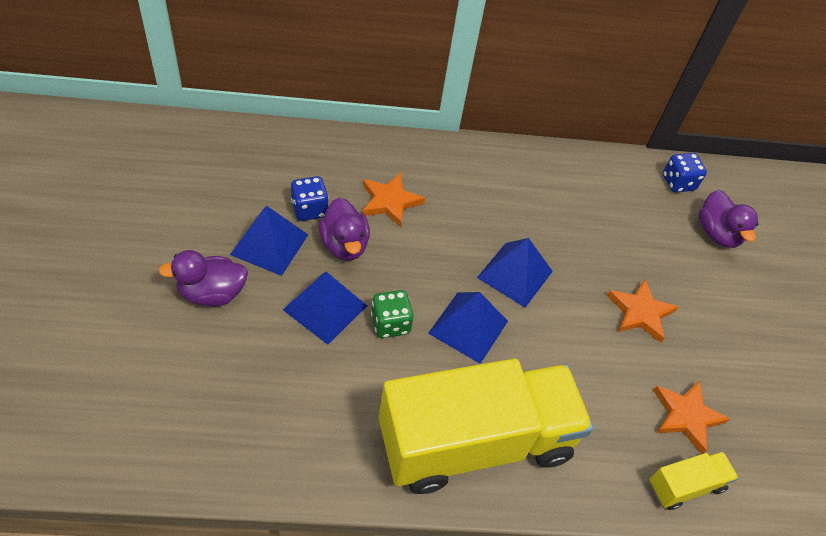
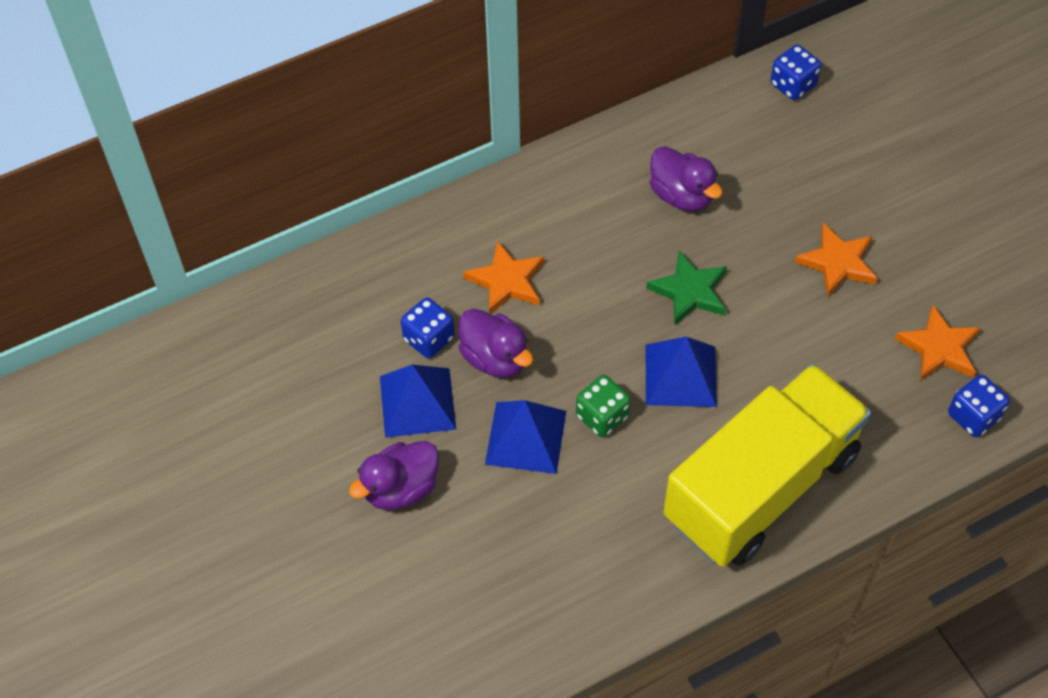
camera: 20 degrees left, 5 degrees up
(514, 274) = (689, 291): blue pyramid -> green star
(685, 485) = (973, 416): yellow truck -> blue dice
(717, 234) = (865, 126): purple duck -> purple duck (681, 195)

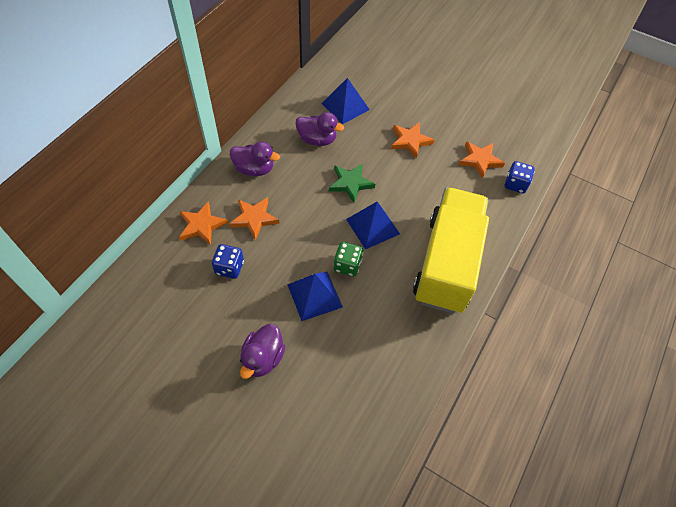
camera: 35 degrees left, 0 degrees up
(417, 402) = (243, 305): blue pyramid -> blue pyramid (345, 106)
(425, 257) = (202, 225): none -> orange star
(495, 358) = (272, 261): purple duck -> purple duck (254, 169)
(793, 85) = (337, 70): blue dice -> none

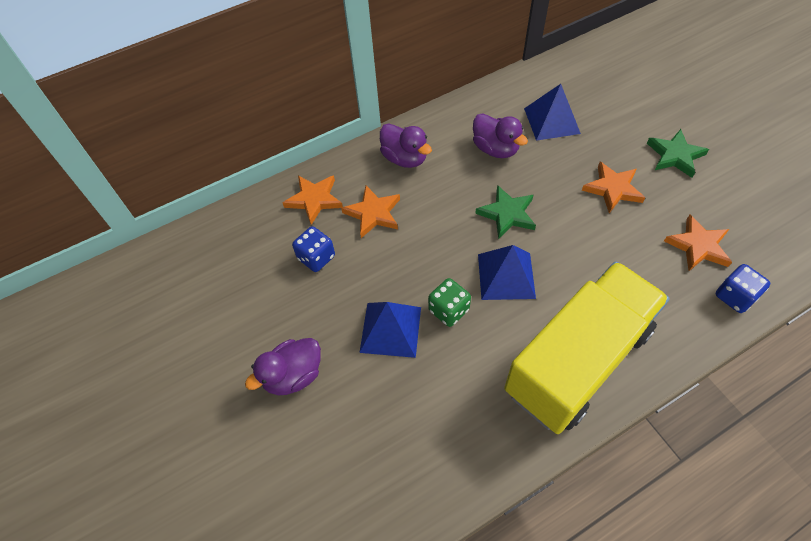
camera: 35 degrees right, 0 degrees up
(437, 105) = (675, 156): none -> green star

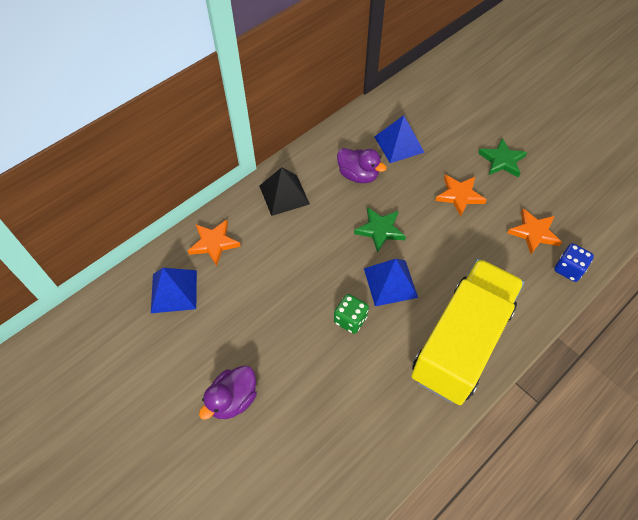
camera: 15 degrees left, 0 degrees up
(316, 257) = (228, 294): blue dice -> none
(373, 213) = (268, 247): orange star -> none
(391, 329) = (306, 344): blue pyramid -> blue pyramid (174, 291)
(405, 158) = (284, 194): purple duck -> black pyramid

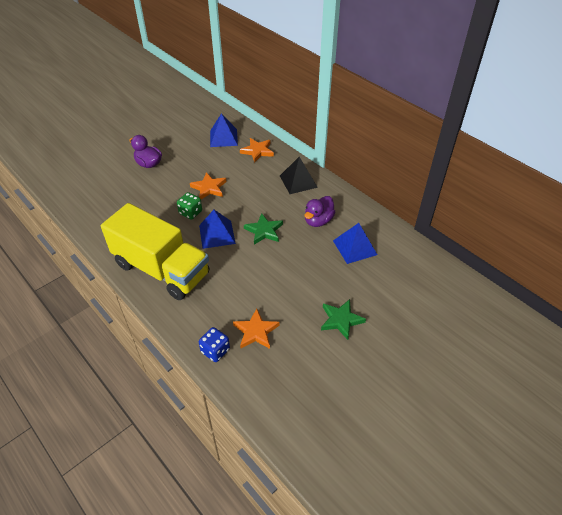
camera: 90 degrees right, 10 degrees down
(459, 195) = (298, 283): orange star -> orange star (209, 188)

